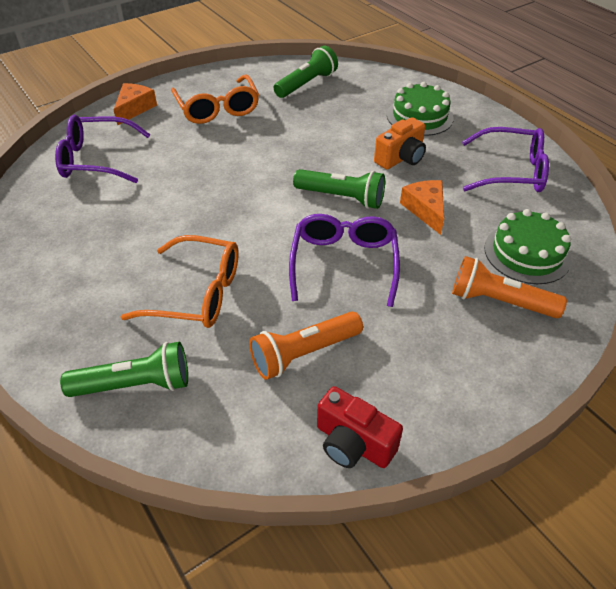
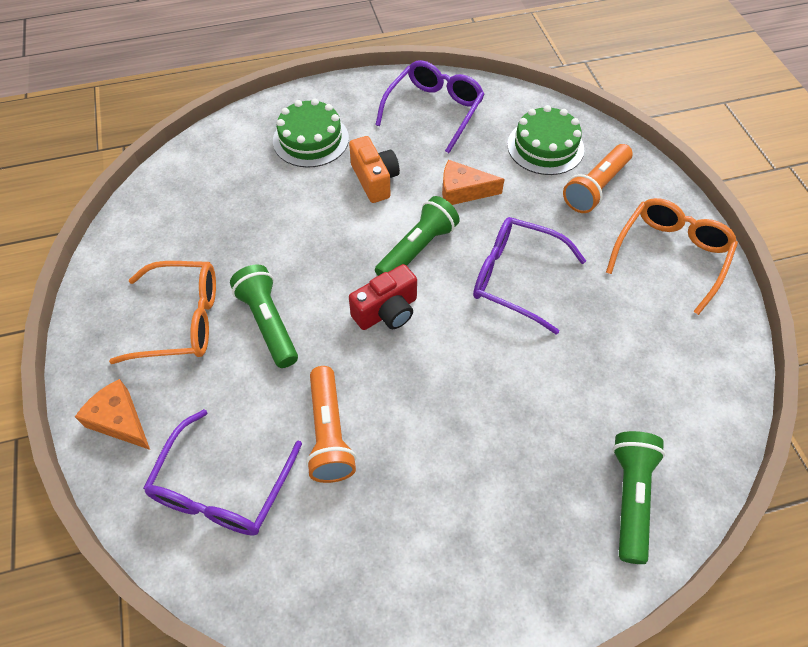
camera: 70 degrees left, 10 degrees up
(197, 293) = (519, 416): orange glasses -> orange glasses (670, 255)
(304, 353) = (621, 344): orange flashlight -> orange flashlight (329, 433)
(306, 84) = (183, 214): green flashlight -> green flashlight (268, 323)
(353, 443) = (722, 337): red camera -> red camera (387, 312)

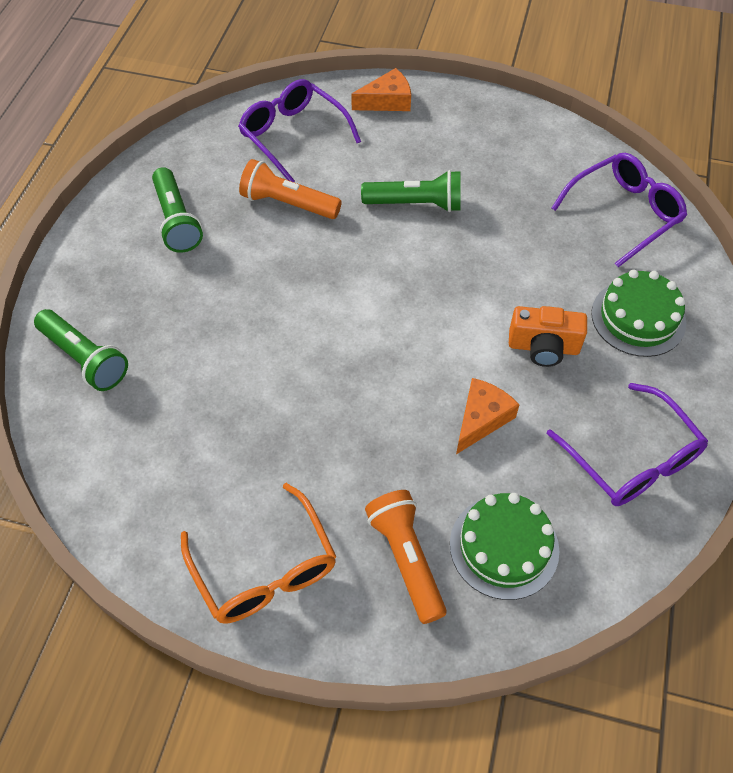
camera: 120 degrees right, 0 degrees up
(181, 320) = (455, 154): orange glasses -> none
(387, 312) = (371, 285): red camera -> none
(417, 249) = (427, 340): green flashlight -> green flashlight (176, 220)
(516, 278) = (338, 402): purple glasses -> purple glasses (624, 213)

